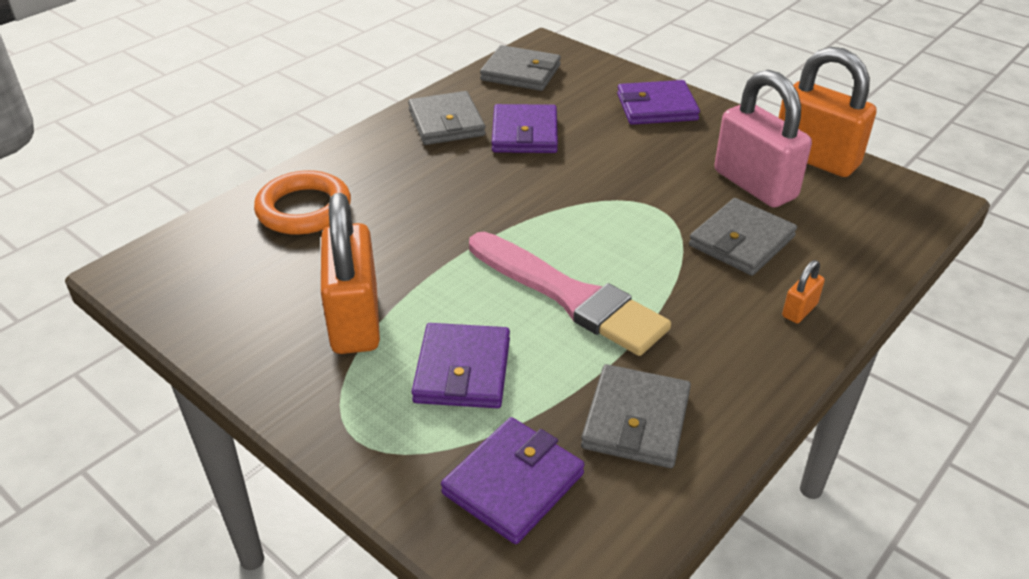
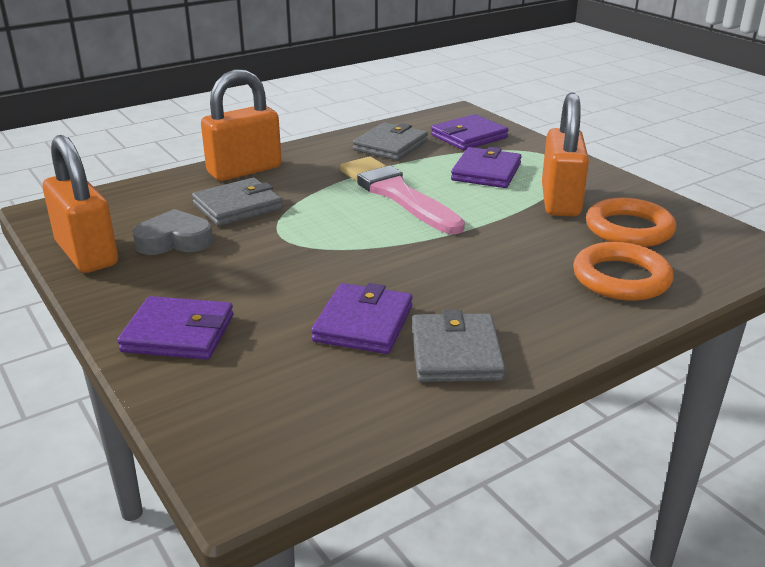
camera: 165 degrees left, 10 degrees down
(277, 281) = (629, 229): none -> orange ring
(521, 73) = (317, 424): grey wallet -> none
(755, 185) = (174, 241): pink padlock -> grey heart
(799, 310) = (244, 170): orange padlock -> orange padlock, size x2.34

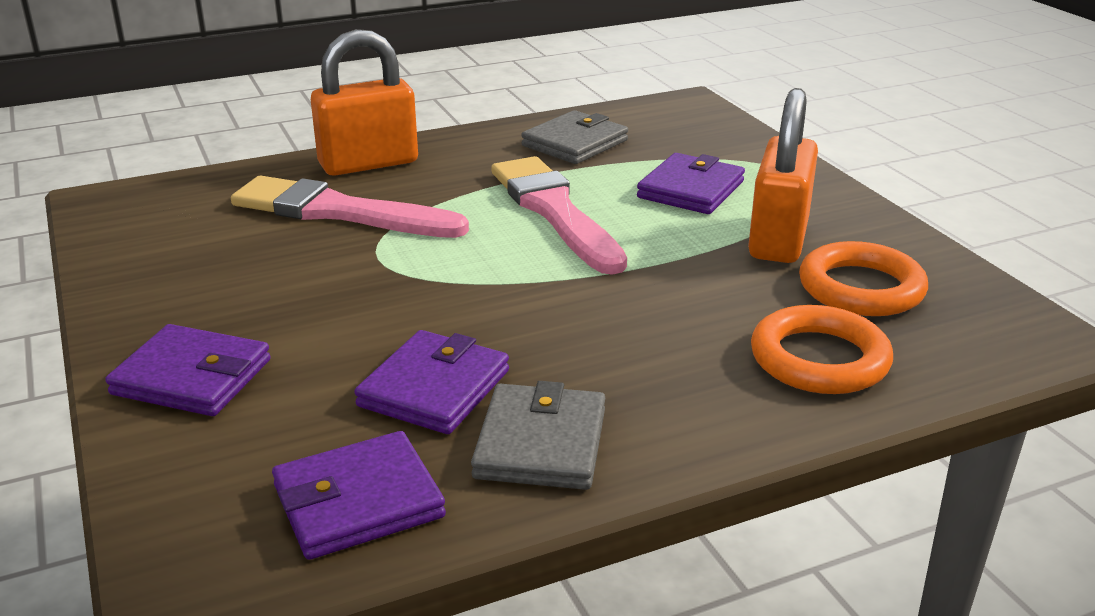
camera: 10 degrees right, 0 degrees up
(87, 254) = (125, 259): orange padlock -> none
(174, 241) = (240, 252): grey heart -> none
(237, 206) = (339, 212): grey wallet -> pink brush
(469, 136) = (687, 137): purple wallet -> purple wallet (358, 501)

